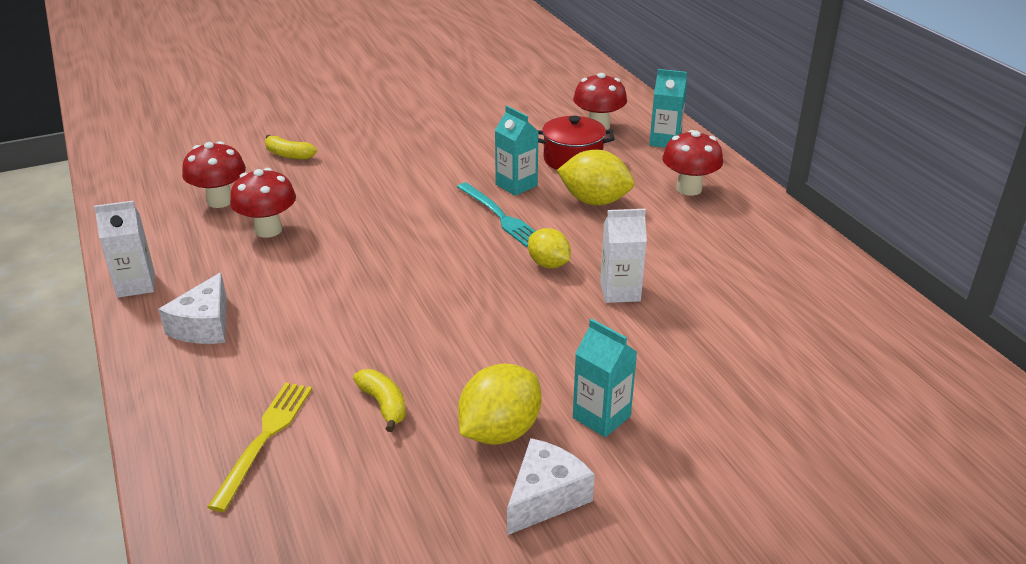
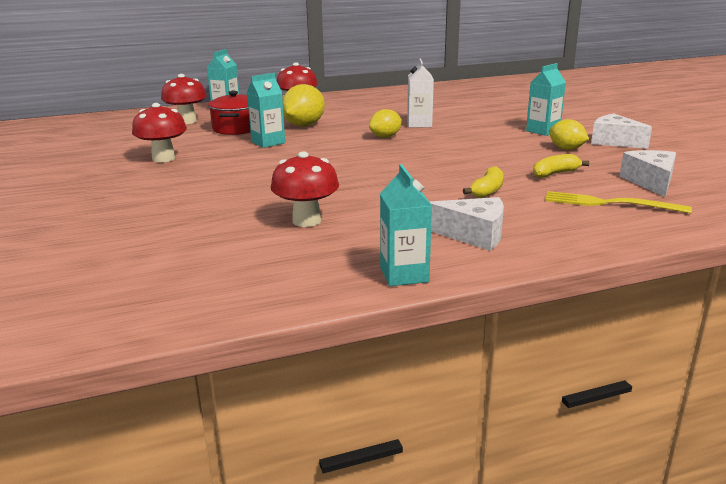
camera: 85 degrees left, 10 degrees down
(136, 285) = (404, 275): white carton -> turquoise carton
(220, 201) = (231, 248): red mushroom -> red mushroom (163, 158)
(289, 155) = (141, 221): yellow banana -> yellow banana (487, 190)
(337, 498) = (650, 182): none -> white cheese
(500, 216) = (315, 147): turquoise fork -> none
(500, 431) = (566, 149): yellow lemon -> yellow lemon, size x0.64

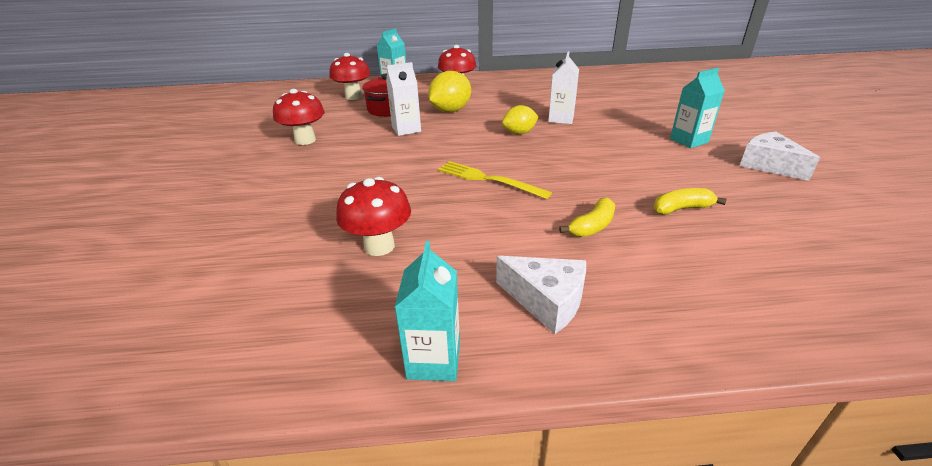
camera: 15 degrees right, 10 degrees up
(268, 142) = (406, 129): turquoise carton -> white carton
(566, 149) = (707, 171): yellow lemon -> none
(610, 203) = (735, 270): yellow fork -> yellow fork (488, 179)
(650, 182) = (799, 239): white cheese -> none

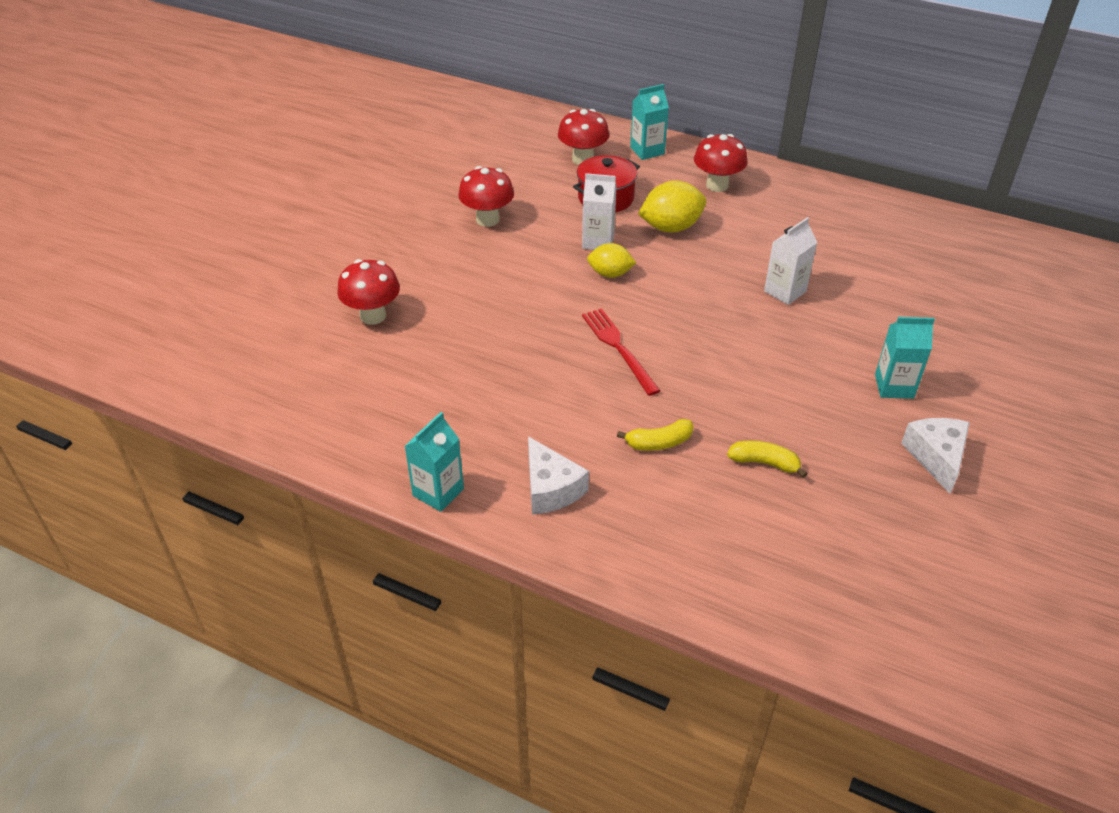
camera: 30 degrees right, 10 degrees up
(379, 246) = (468, 382): red mushroom -> red mushroom (373, 316)
(488, 179) = (619, 348): yellow fork -> red fork
(519, 133) = (713, 295): yellow lemon -> yellow lemon (610, 274)

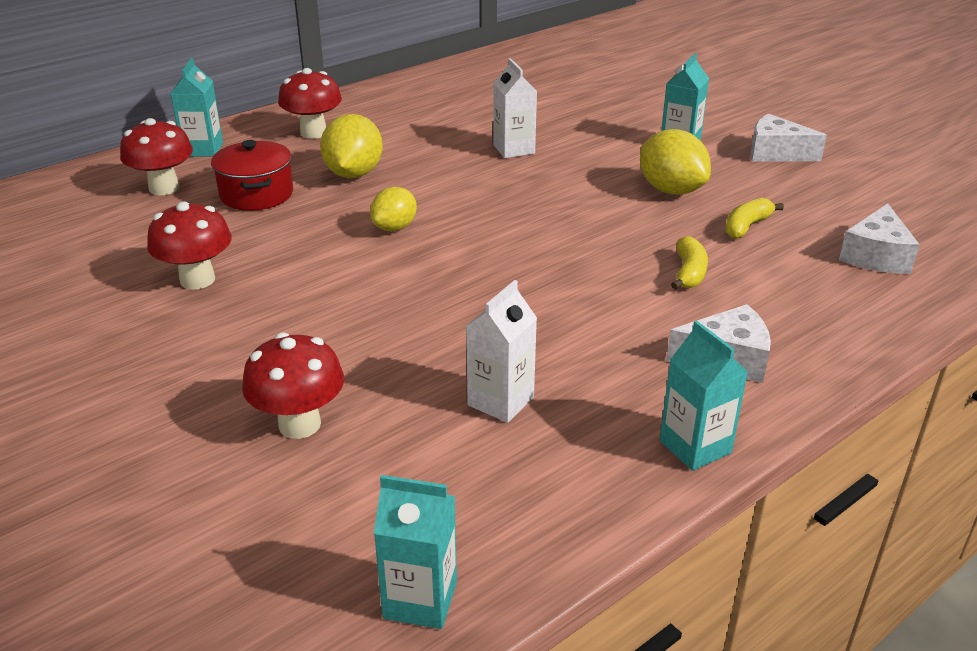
camera: 65 degrees left, 10 degrees down
(258, 410) = (420, 600): none -> turquoise carton
(598, 241) = (329, 219): white carton -> white carton (500, 401)
(619, 348) = (526, 256): red fork -> none
(778, 560) = (876, 256): none -> white cheese
(792, 401) = (671, 190): none -> yellow lemon

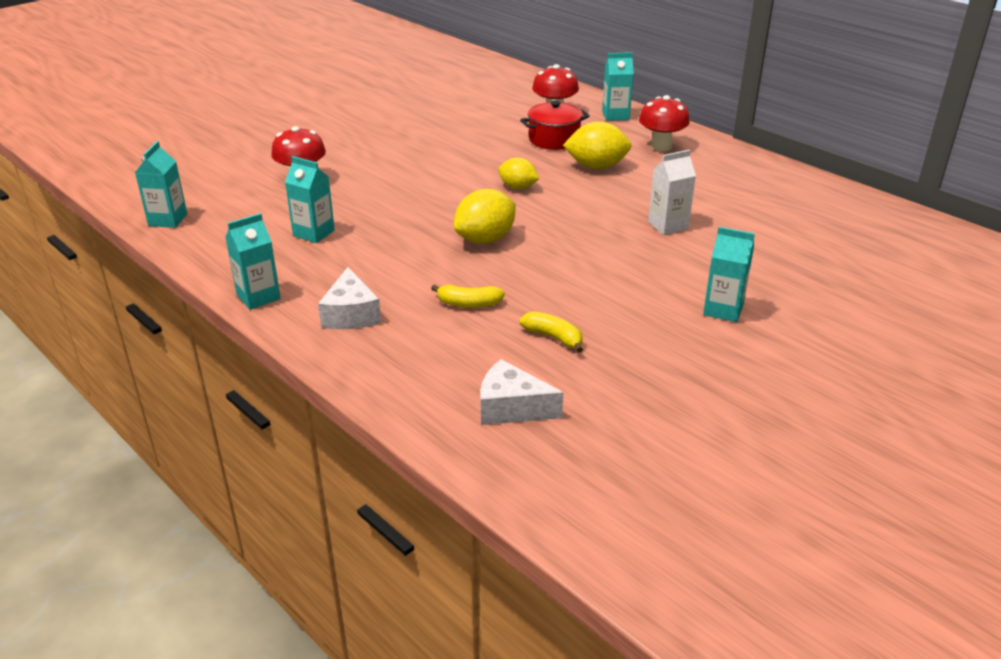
camera: 85 degrees right, 0 degrees up
(197, 280) = (443, 137): red mushroom -> none
(500, 401) = (314, 233): white carton -> turquoise carton
(671, 190) = (614, 301): yellow lemon -> yellow lemon (485, 239)
(776, 153) = (726, 369): white cheese -> none

